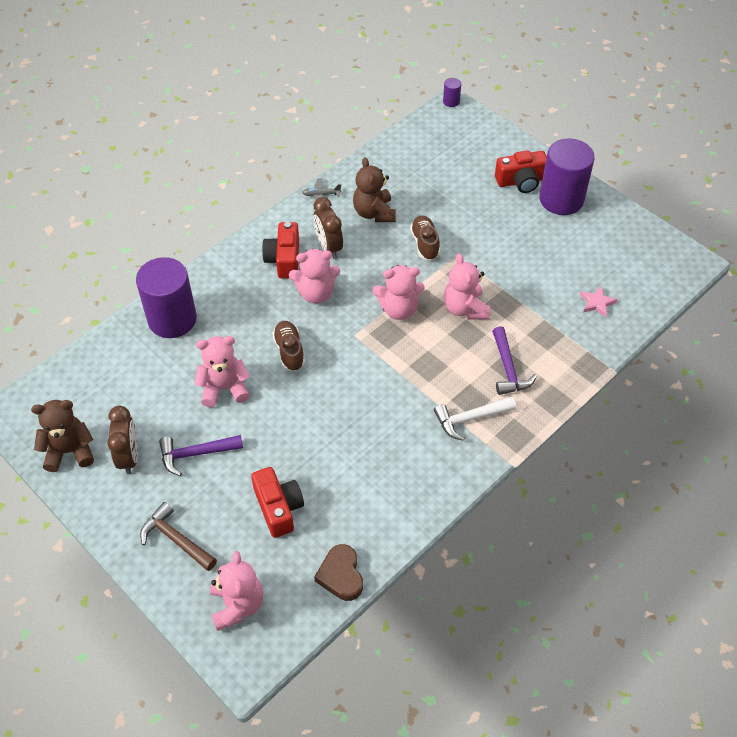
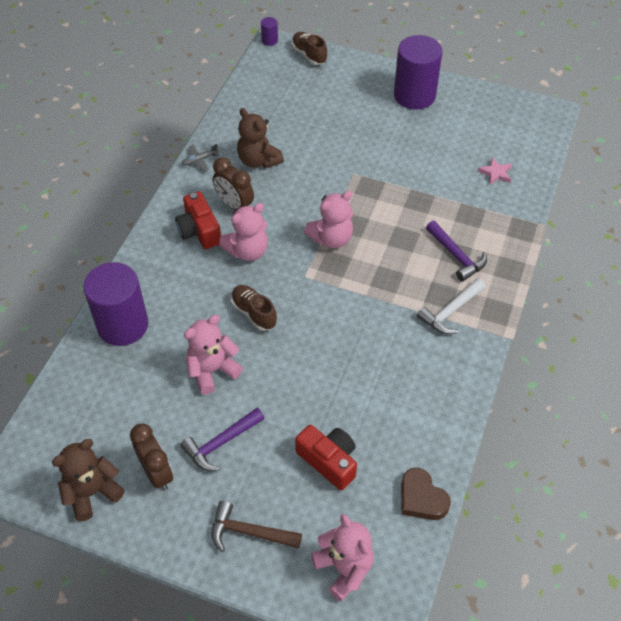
camera: 25 degrees left, 0 degrees up
(425, 244) = (320, 172): brown shoe -> brown shoe (309, 55)
(465, 308) = (389, 217): pink teddy bear -> none
(521, 181) = (371, 91): red camera -> none

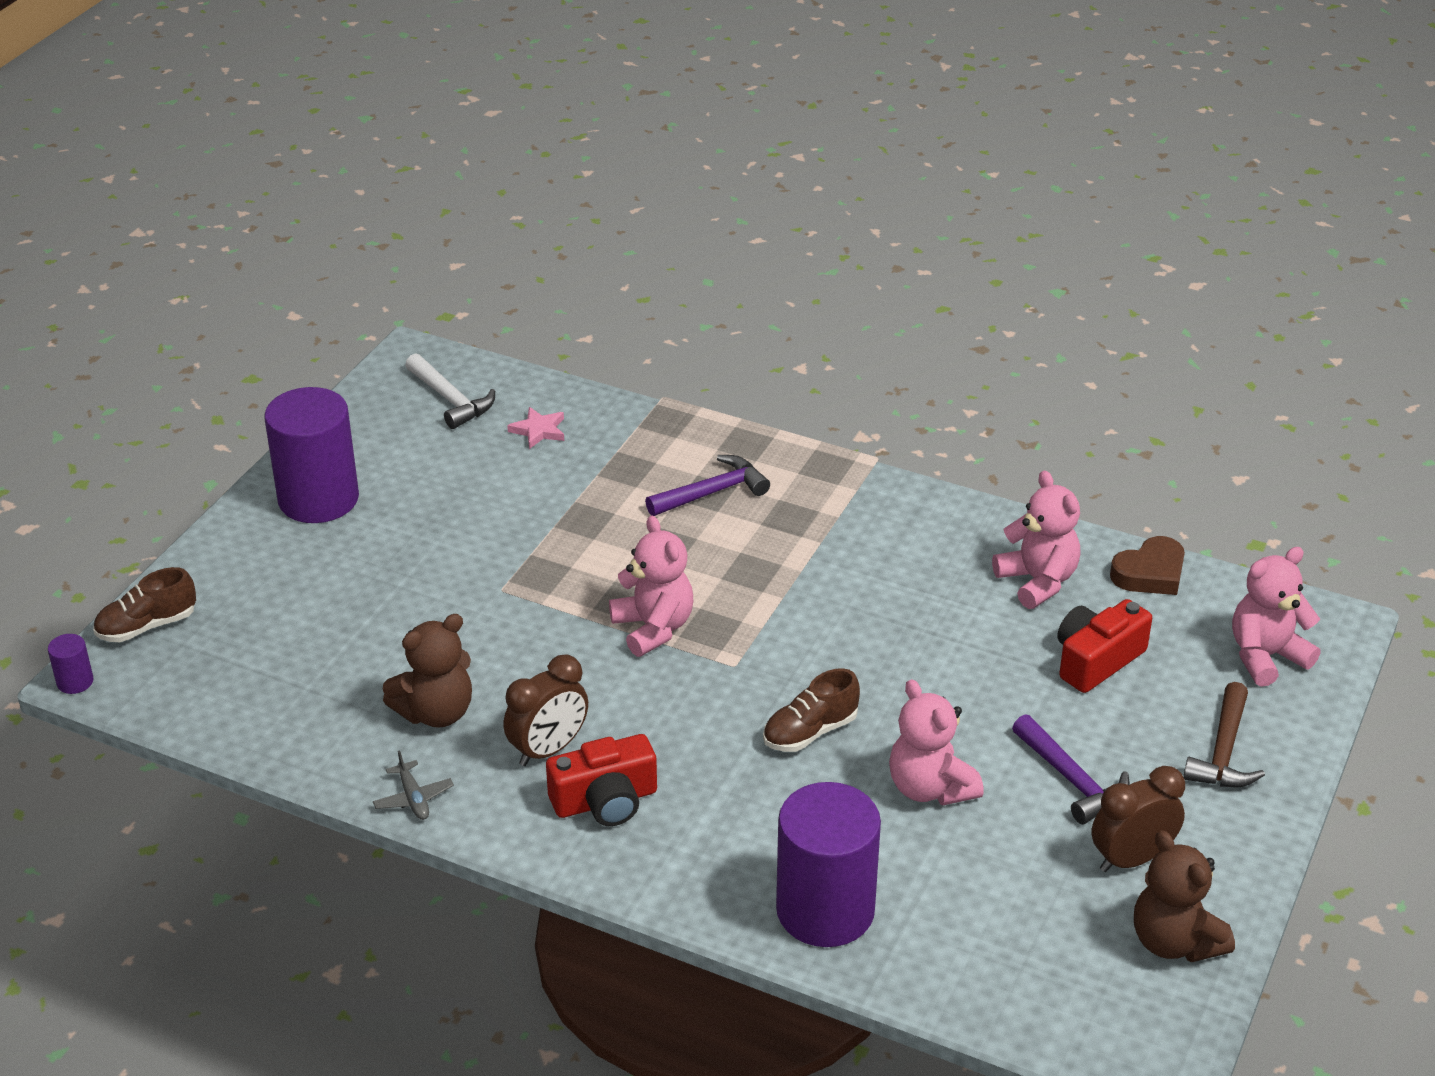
camera: 85 degrees left, 15 degrees down
(247, 251) = (667, 735): pink teddy bear -> pink teddy bear (1037, 581)
(450, 312) = (824, 511): white hammer -> white hammer (451, 400)

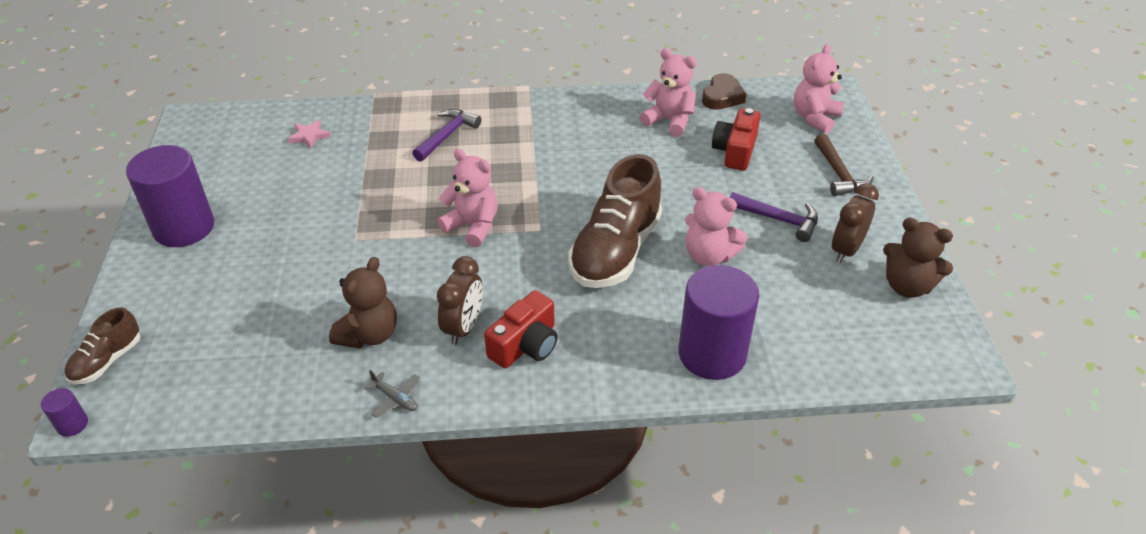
camera: 30 degrees left, 5 degrees up
(451, 400) = (236, 136): white hammer -> none
(810, 732) = (615, 251): brown shoe -> brown shoe, size x1.97

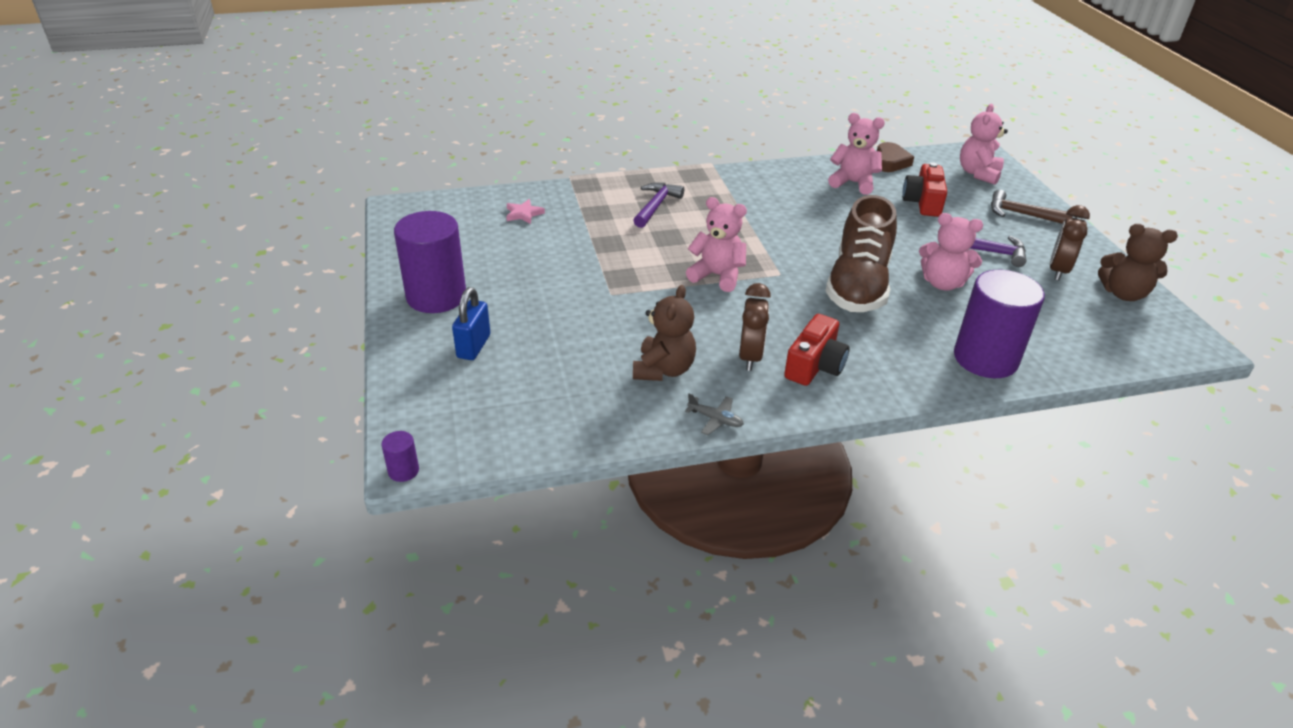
camera: 10 degrees left, 5 degrees down
(107, 361) = (413, 413): brown shoe -> none
(195, 289) = (474, 346): none -> blue padlock
(839, 174) = (1021, 214): brown hammer -> brown hammer turned 135 degrees clockwise

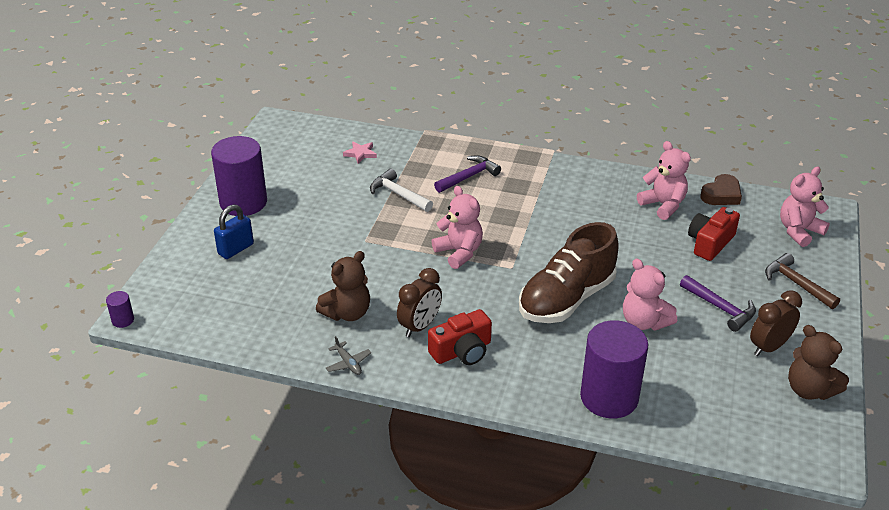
camera: 30 degrees right, 0 degrees up
(601, 241) = (398, 194): none -> white hammer

